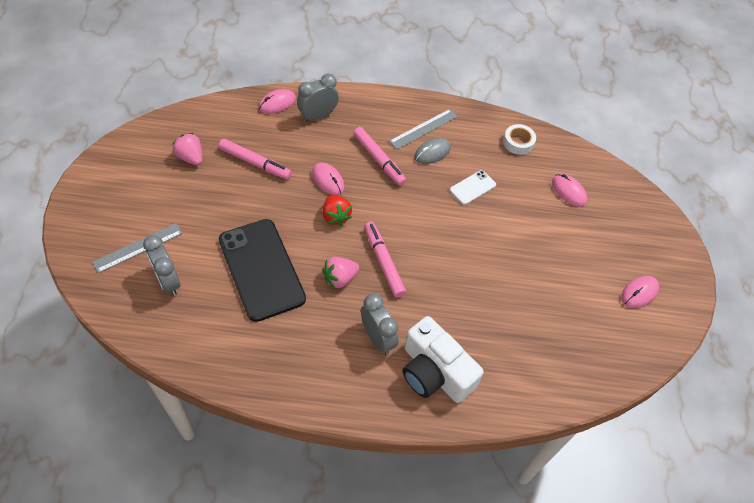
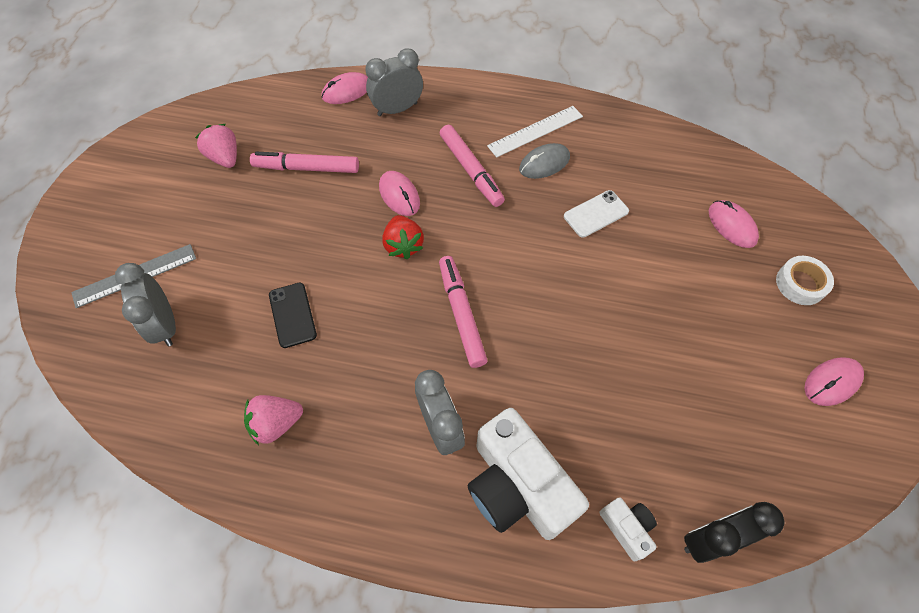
camera: 10 degrees right, 5 degrees up
(255, 163) = (306, 168): pink marker -> pink marker turned 150 degrees clockwise
(261, 269) = (292, 315): black phone -> black phone, size x0.45
(340, 278) = (398, 334): pink strawberry -> pink strawberry (276, 423)
(423, 129) = (535, 131): grey ruler -> white ruler
(509, 393) = (627, 528): none -> white camera
(518, 142) = (664, 154): white tape -> white tape (800, 284)
(564, 395) = (710, 539): none -> black clock

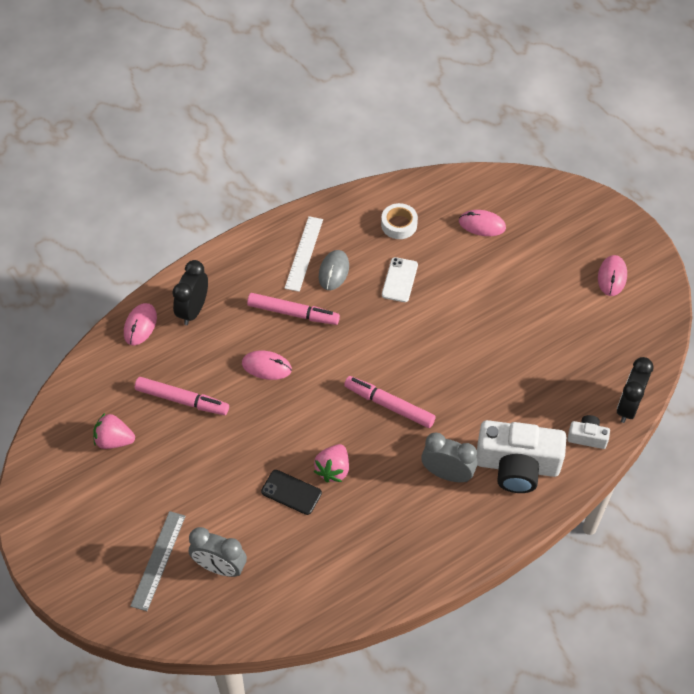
camera: 45 degrees left, 5 degrees down
(276, 423) = (357, 553): pink strawberry -> pink strawberry (333, 470)
(306, 168) = (182, 400): pink marker -> pink marker turned 120 degrees counterclockwise
(397, 109) = (193, 310): grey clock -> black clock
(403, 245) = (307, 395): red strawberry -> none
(800, 284) = (549, 232): white tape -> white tape (399, 224)

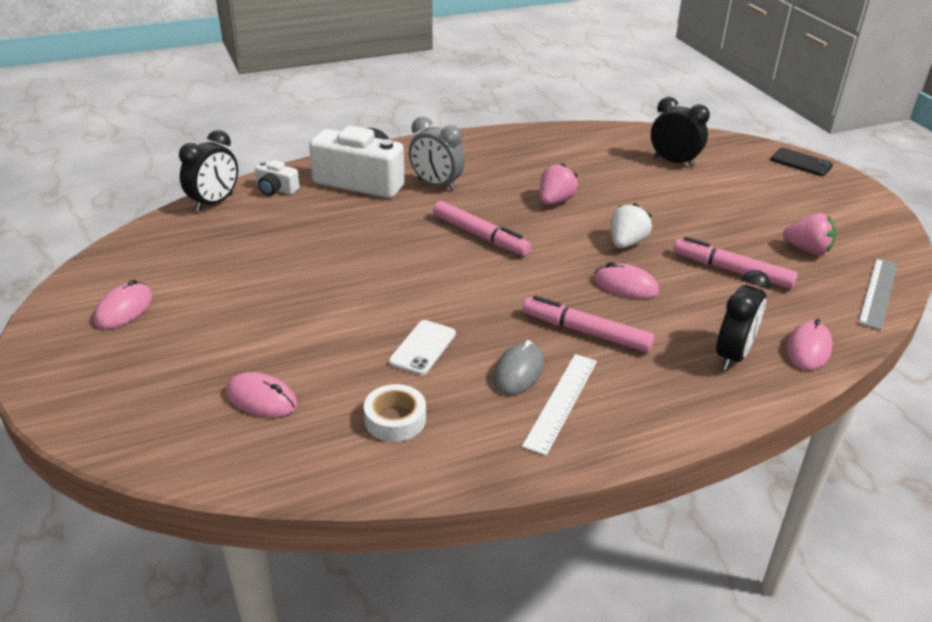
camera: 170 degrees left, 20 degrees down
(158, 560) = (735, 172): grey ruler -> grey ruler (878, 293)
(220, 567) = (674, 162): grey clock -> black clock
(267, 420) = (626, 243): none -> white strawberry
(291, 492) = (602, 193): black phone -> black phone (801, 162)

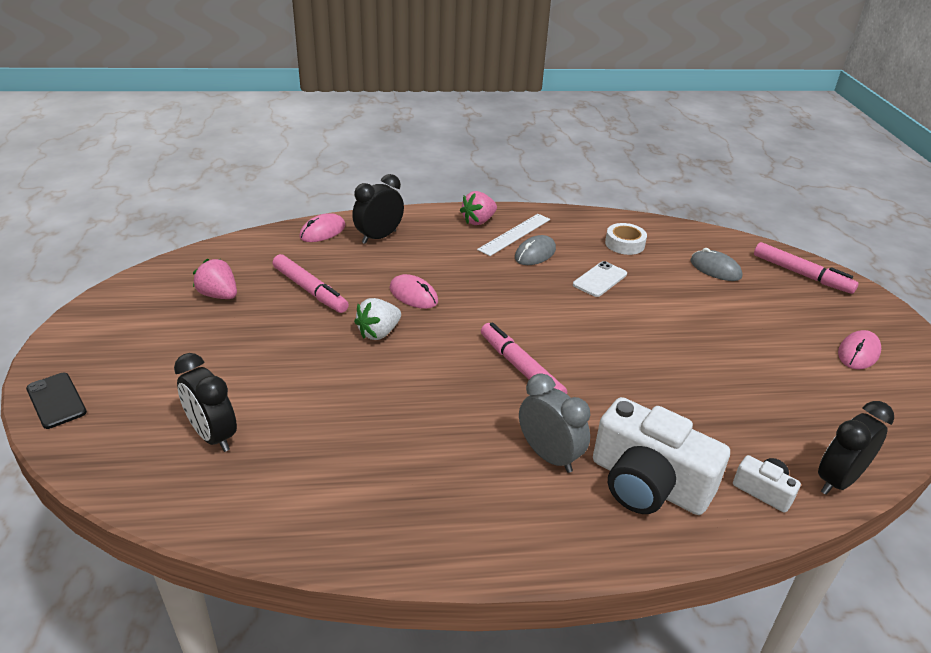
camera: 165 degrees left, 0 degrees up
(261, 399) = (715, 269): pink mouse -> grey mouse
(555, 201) = (414, 399): pink strawberry -> pink strawberry (478, 221)
(586, 332) = (472, 268): pink marker -> pink marker (801, 274)
(878, 293) = (216, 253): grey ruler -> none

